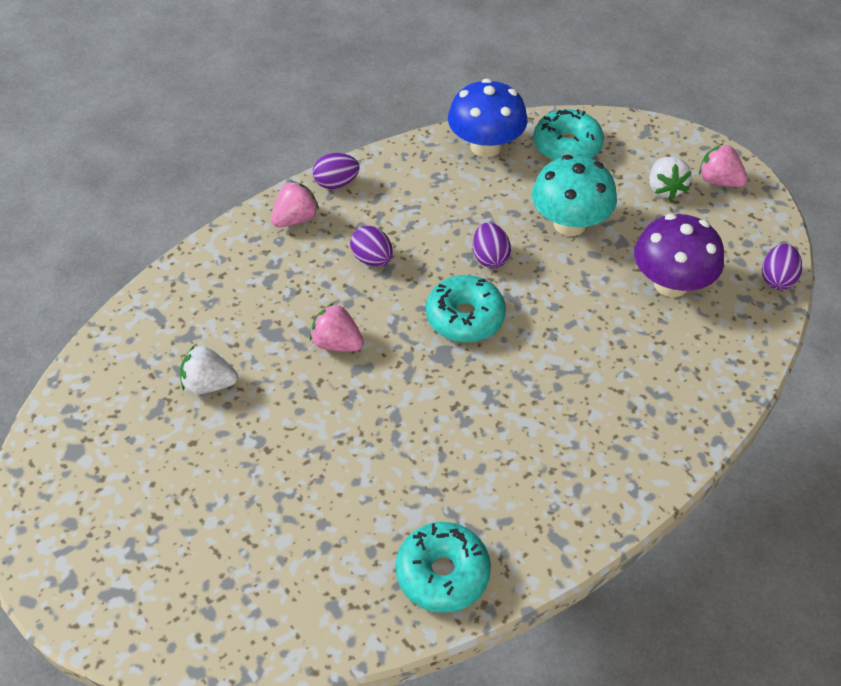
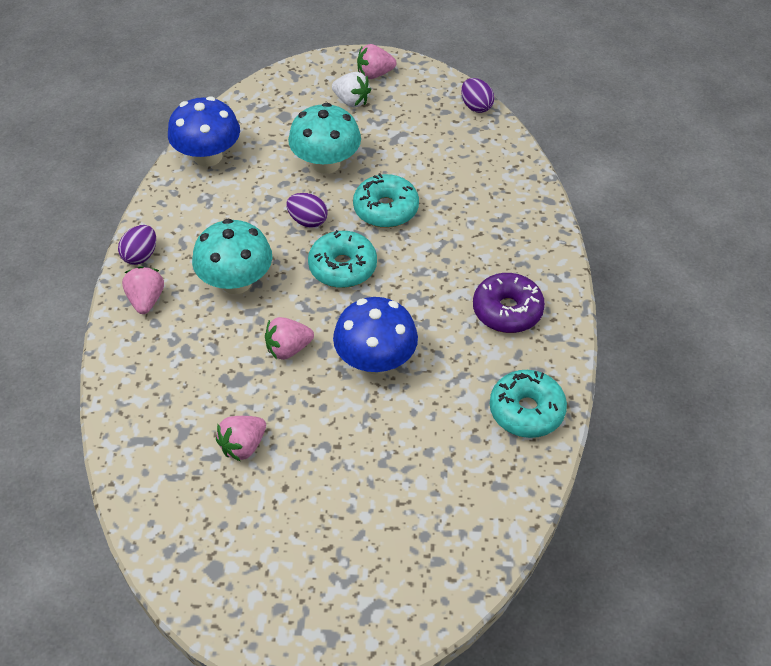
camera: 50 degrees left, 0 degrees up
(209, 384) = (243, 446): white strawberry -> pink strawberry
(372, 259) = (236, 282): purple egg -> turquoise mushroom
(385, 413) = (375, 360): none -> blue mushroom
(548, 476) = (507, 310): none -> purple donut
(567, 146) = (259, 118): turquoise donut -> turquoise donut (386, 209)
(671, 283) = (427, 153): purple mushroom -> none

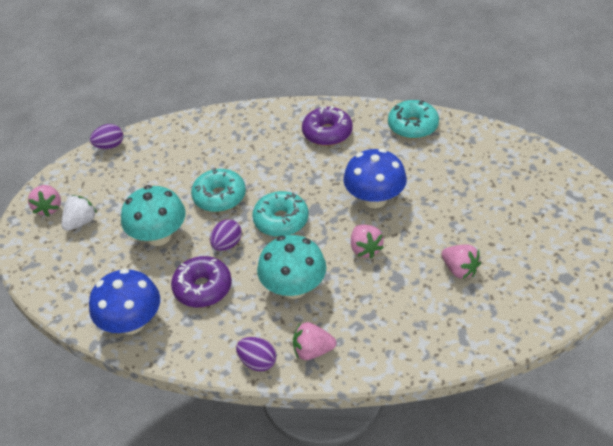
camera: 85 degrees left, 5 degrees down
(246, 206) = (203, 288): none -> purple donut

